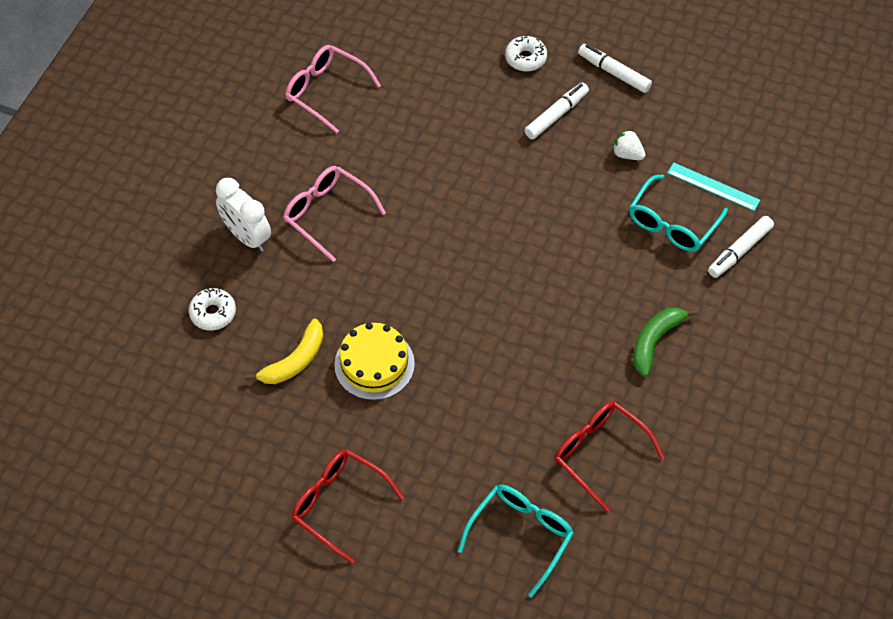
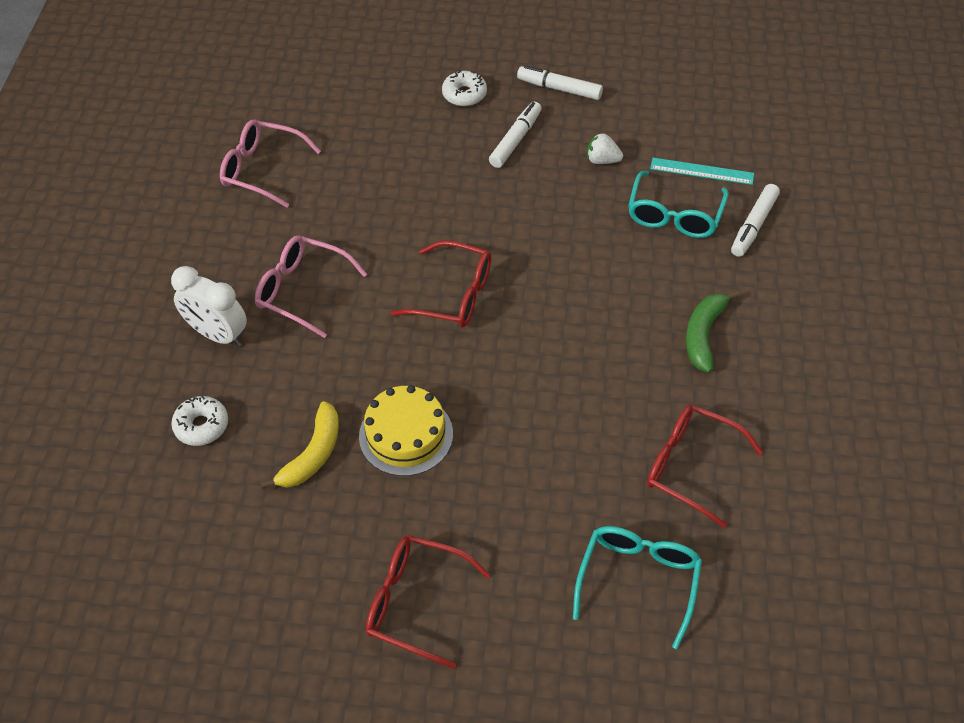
camera: 15 degrees left, 5 degrees down
(453, 250) = (454, 295): none -> red glasses

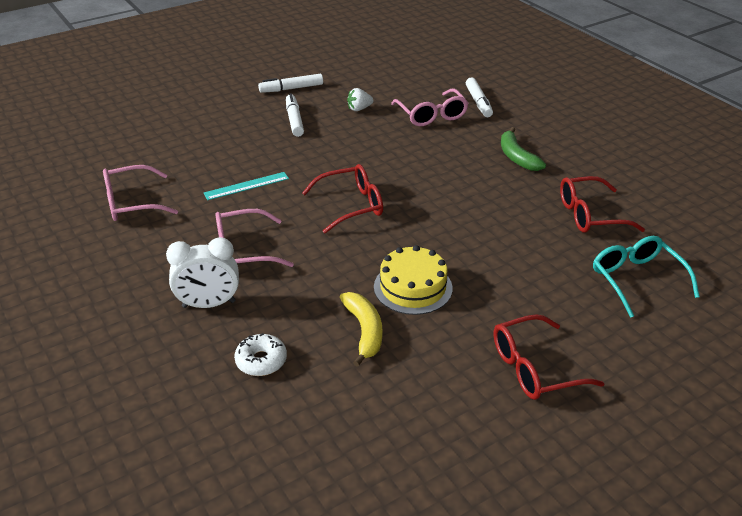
camera: 40 degrees left, 15 degrees down
(464, 94) = (233, 112): white donut -> none
(674, 216) = (432, 115): turquoise glasses -> pink glasses
(702, 171) = (420, 92): turquoise ruler -> turquoise ruler (246, 186)

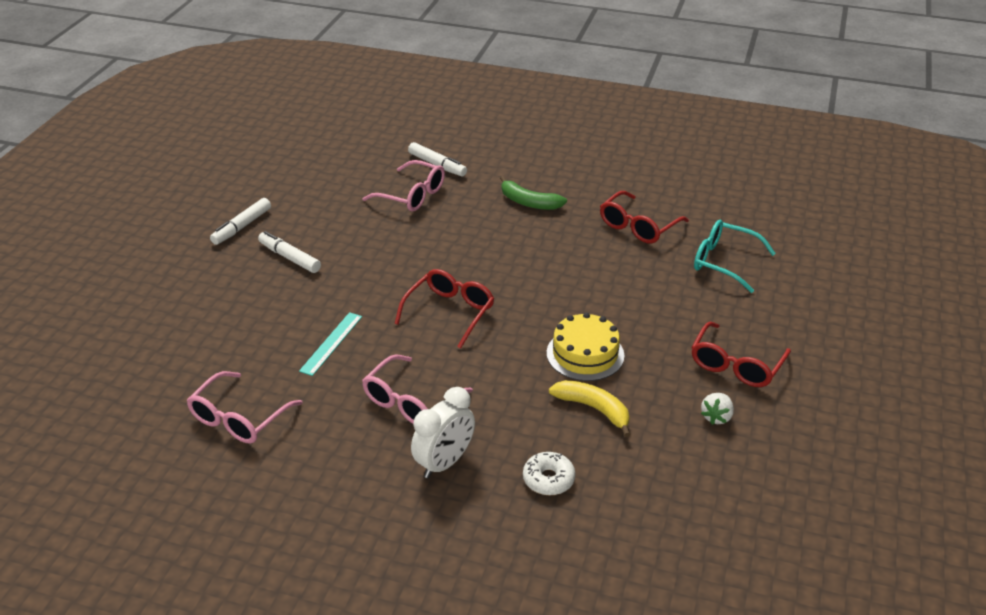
camera: 40 degrees left, 0 degrees up
(359, 109) = (338, 218): white strawberry -> white strawberry (716, 417)

